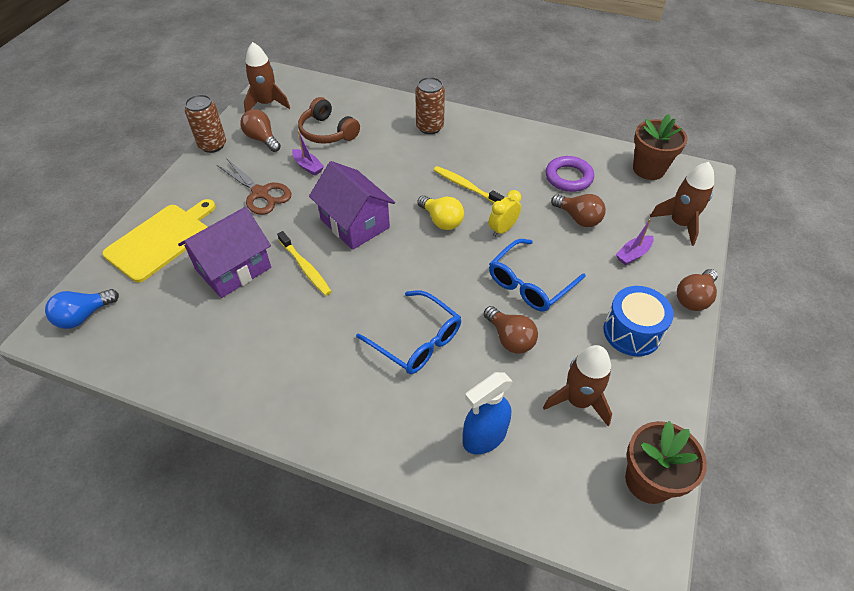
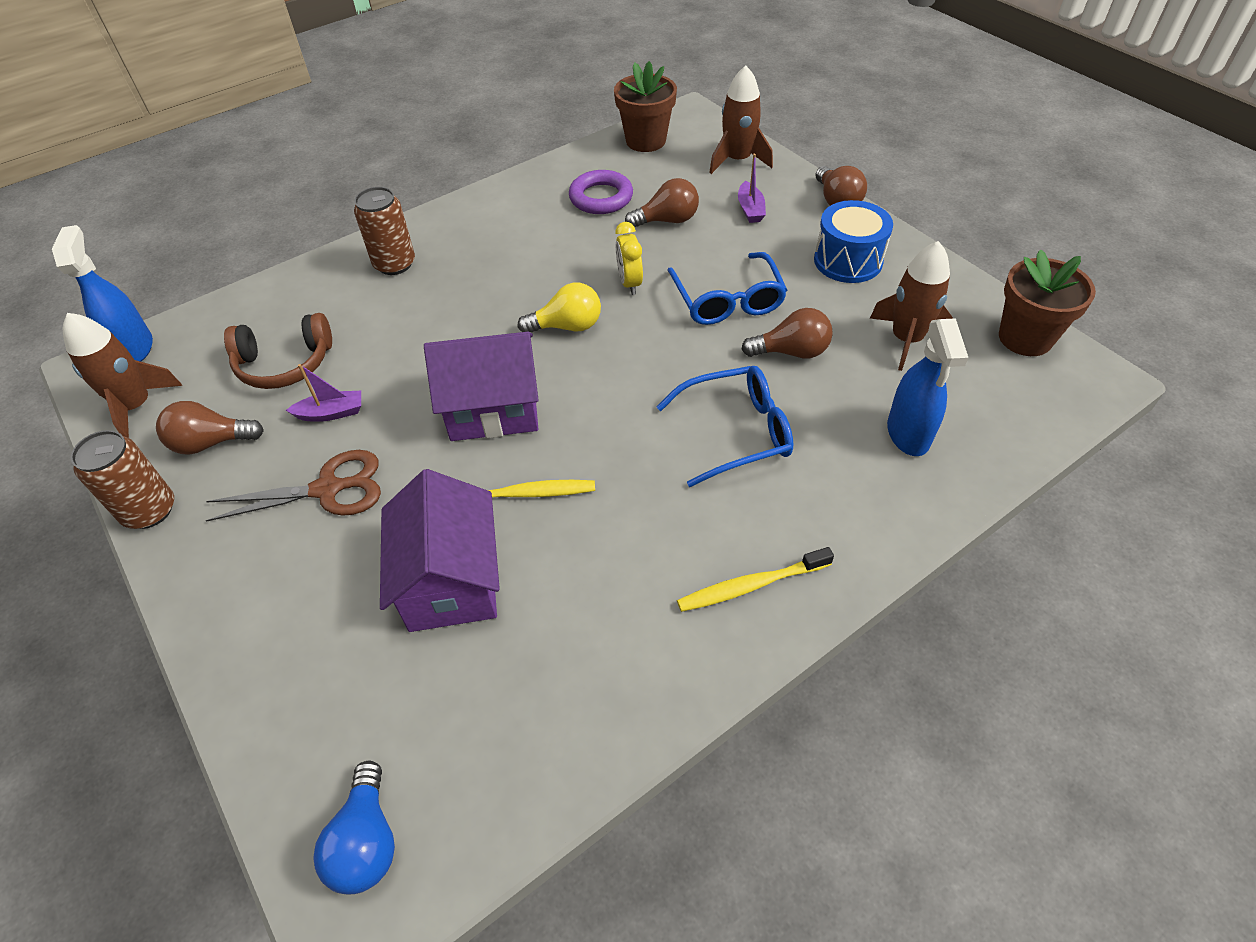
camera: 55 degrees left, 0 degrees up
(160, 240) = (296, 661): yellow cutting board -> none
(300, 81) = (135, 348): none -> blue spray bottle
(466, 186) = (532, 280): yellow toothbrush -> yellow toothbrush (751, 585)

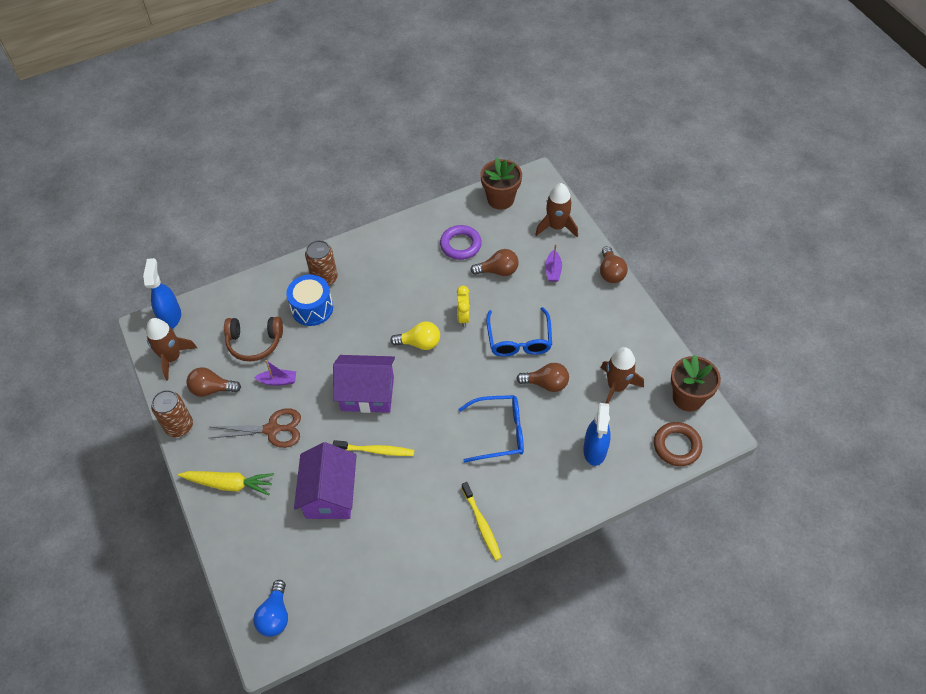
camera: 10 degrees right, 5 degrees up
(251, 594) = (229, 484): none -> yellow carrot
(751, 585) = (481, 524): yellow toothbrush -> yellow toothbrush turned 105 degrees counterclockwise
(848, 261) = (601, 322): blue drum -> blue drum (312, 308)
(1040, 407) = (677, 446): none -> brown ring

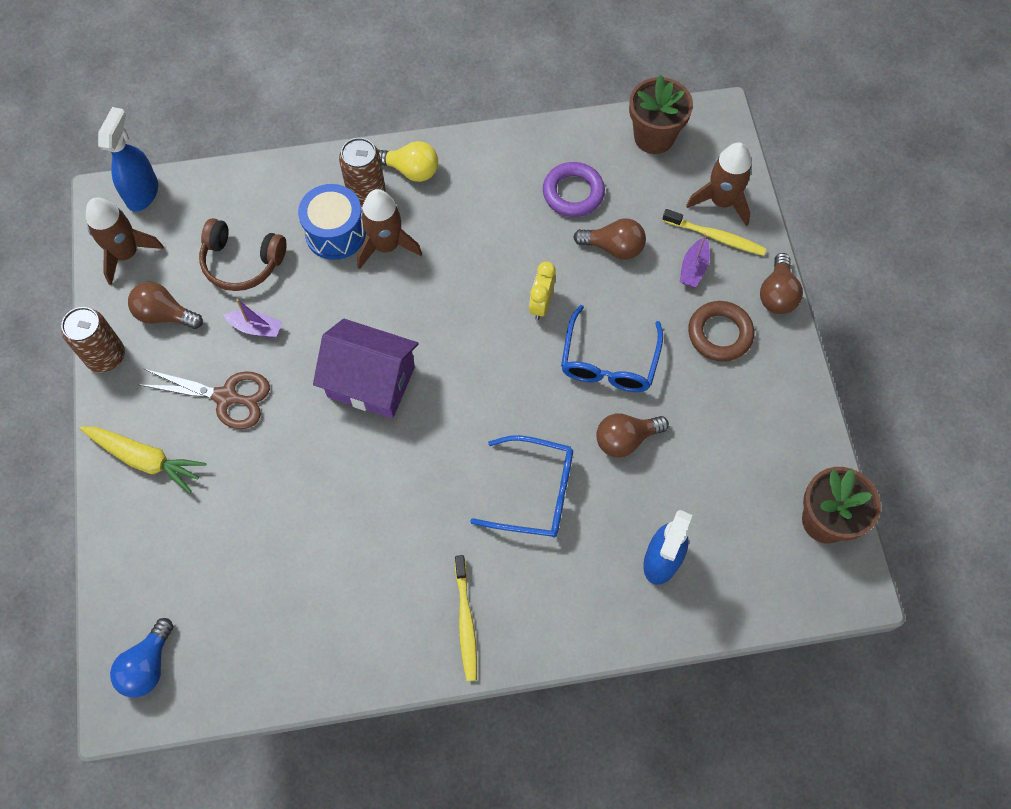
camera: 15 degrees right, 10 degrees up
(330, 494) = (274, 514): purple house -> none
(376, 450) = (356, 469): yellow toothbrush -> yellow toothbrush (715, 237)
(419, 343) = (467, 327): yellow light bulb -> yellow light bulb (411, 170)
(546, 384) = (625, 439): brown light bulb -> brown light bulb turned 135 degrees clockwise
(616, 386) = (726, 473): brown rocket -> brown rocket (386, 246)
(677, 446) = (783, 590): brown ring -> brown ring (720, 334)

